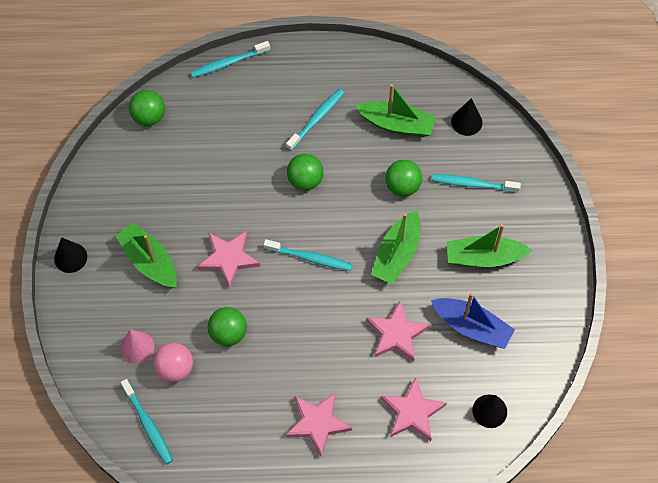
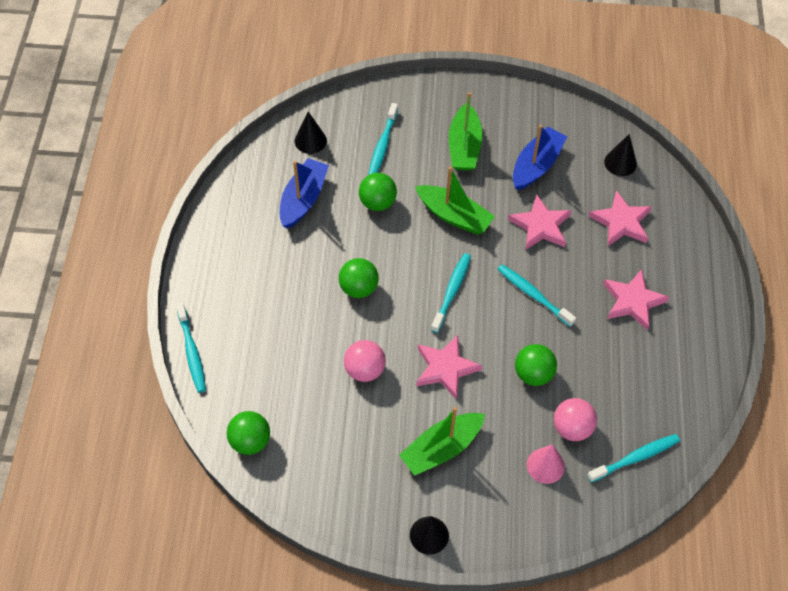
camera: 85 degrees left, 5 degrees down
(221, 194) = (364, 370): none -> pink ball
(316, 119) = (284, 271): turquoise toothbrush -> turquoise toothbrush (533, 295)
(397, 124) = (303, 199): green boat -> blue boat

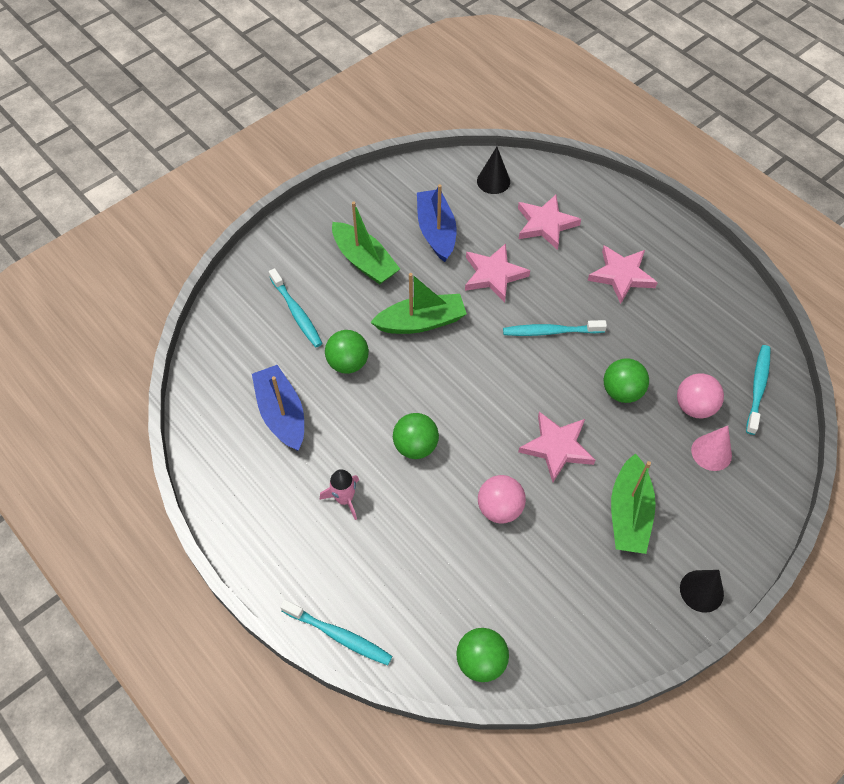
camera: 45 degrees left, 0 degrees up
(281, 280) = (344, 499): none -> pink rocket
(310, 140) = (229, 359): black cone -> none
(451, 292) = (490, 383): turquoise toothbrush -> none

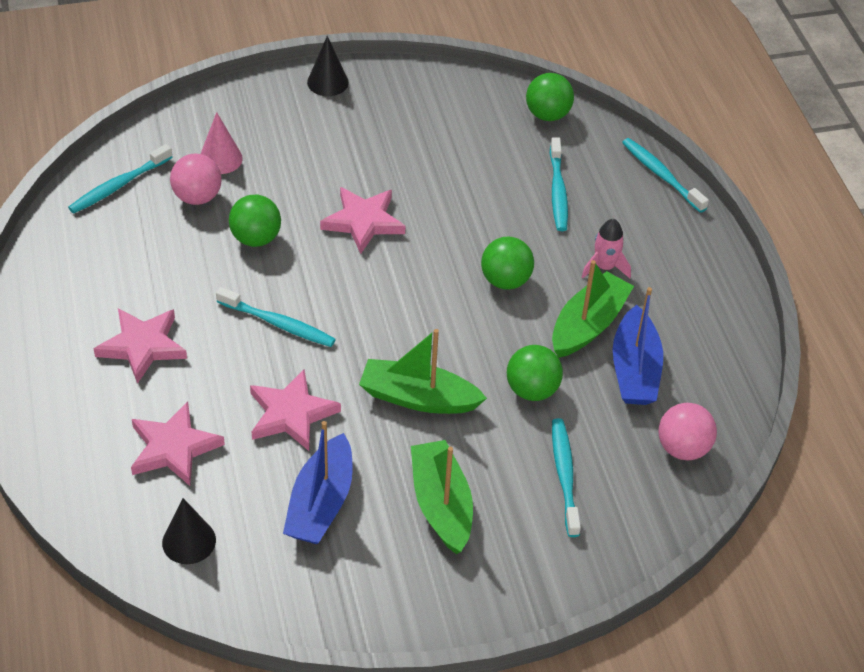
camera: 155 degrees left, 10 degrees down
(422, 564) = (558, 191): none -> turquoise toothbrush
(499, 508) = (457, 200): pink ball -> pink ball (683, 448)
(629, 513) = (340, 150): green boat -> green boat (588, 325)

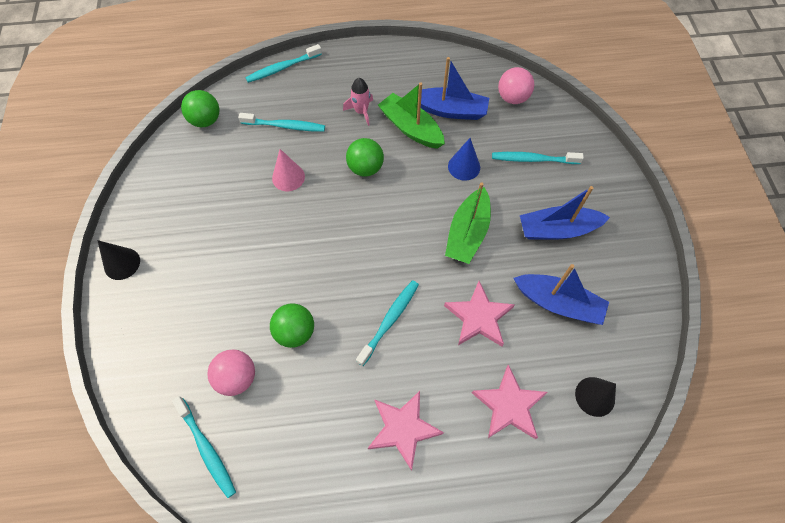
camera: 80 degrees left, 15 degrees up
(220, 159) = (194, 356): pink cone -> pink cone (288, 177)
(363, 222) = (291, 251): pink star -> none
(441, 505) = (557, 230): green boat -> blue boat
(532, 390) = (464, 166): green ball -> blue cone

